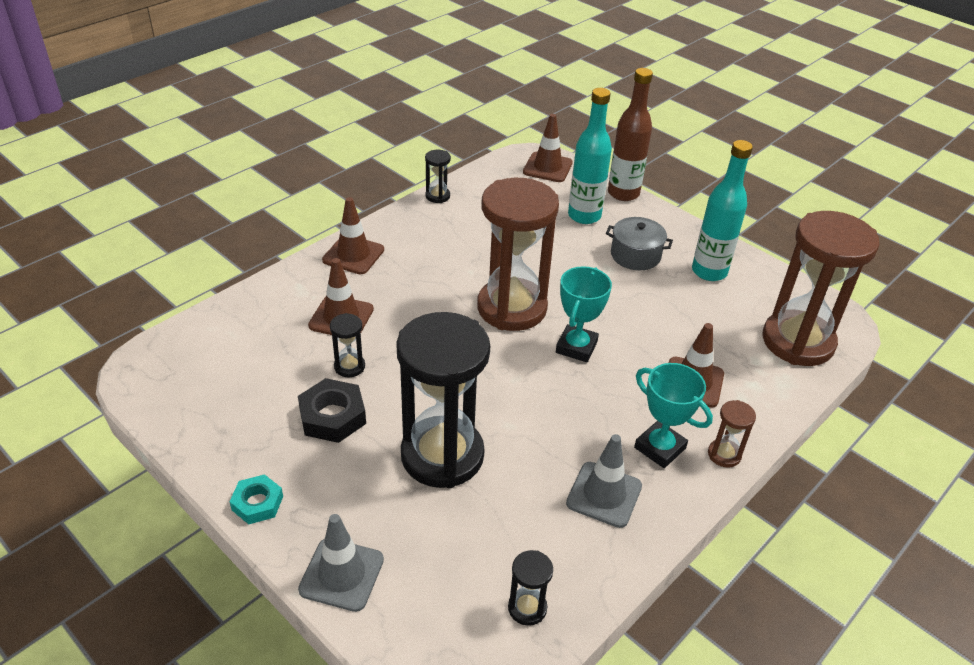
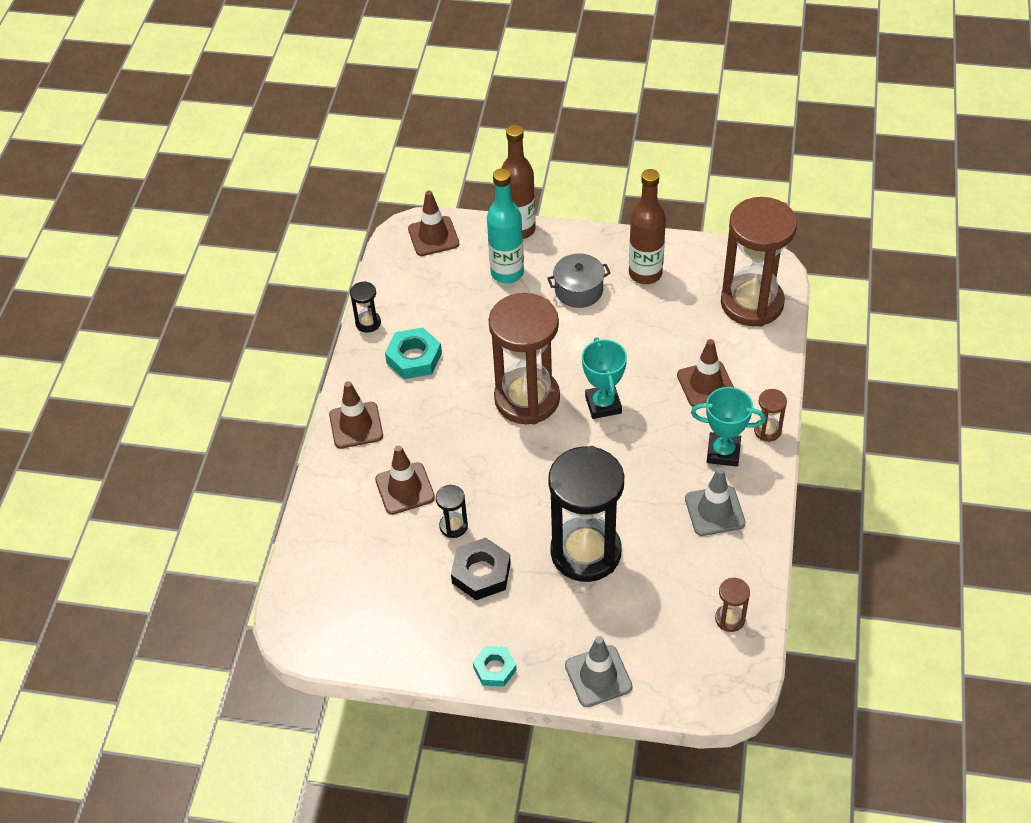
camera: 30 degrees left, 10 degrees up
(448, 234) = (414, 358): none -> turquoise nut
(527, 608) = (730, 619): black hourglass -> brown hourglass
(709, 271) = (645, 274): turquoise bottle -> brown bottle

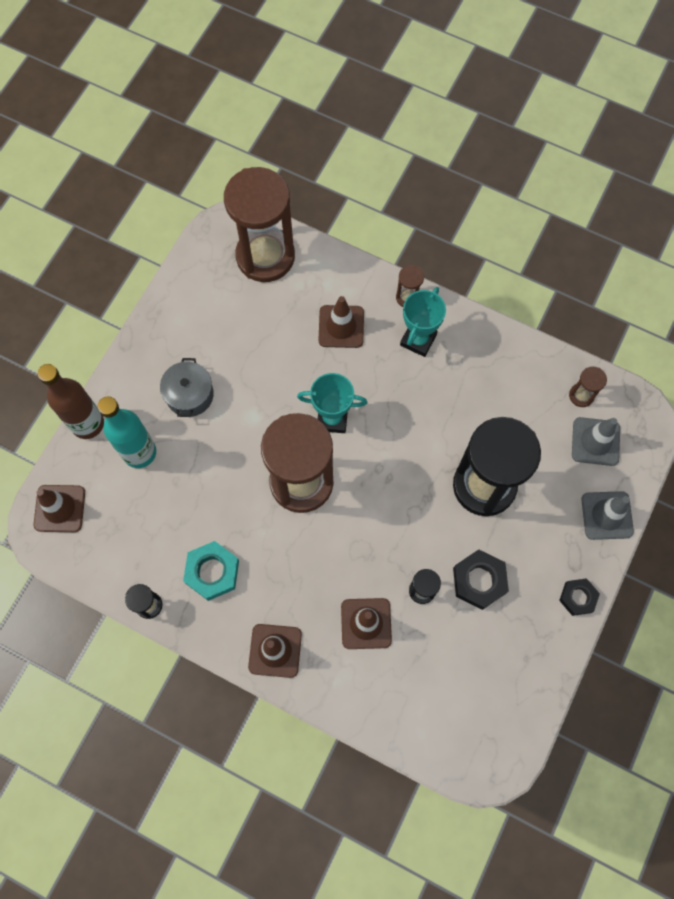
camera: 75 degrees left, 20 degrees up
(495, 668) = (578, 597): turquoise nut -> black nut
(645, 274) = (194, 330): brown bottle -> none
(714, 511) = (475, 368): grey traffic cone -> grey traffic cone (595, 441)

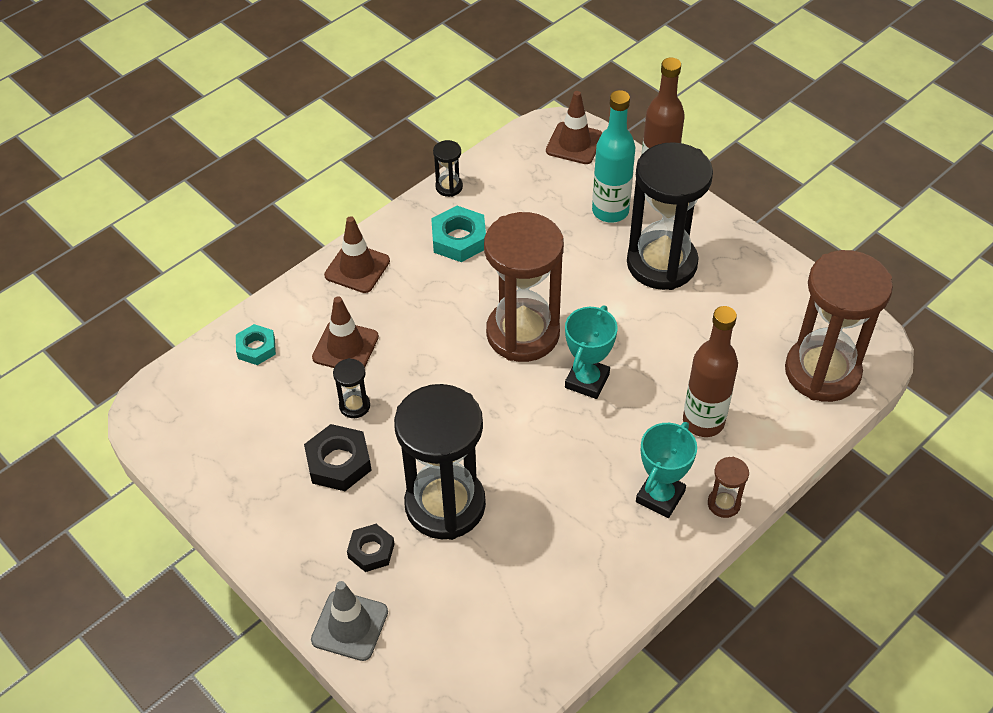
camera: 110 degrees right, 20 degrees down
(189, 395) = (661, 263): grey pot -> black hourglass
(341, 326) = (703, 421): brown traffic cone -> brown bottle
(394, 702) = (256, 348): none -> turquoise nut
(418, 340) = (660, 496): turquoise trophy -> turquoise trophy turned 75 degrees clockwise
(578, 597) = (270, 555): black nut -> black nut (371, 551)
(581, 395) = (518, 659): brown hourglass -> none
(595, 441) = (449, 651): grey traffic cone -> none

